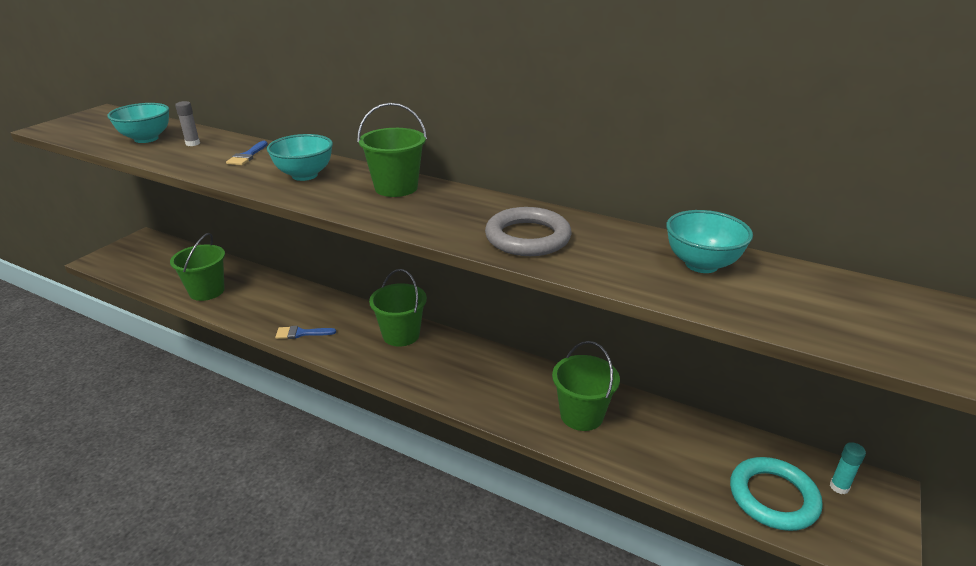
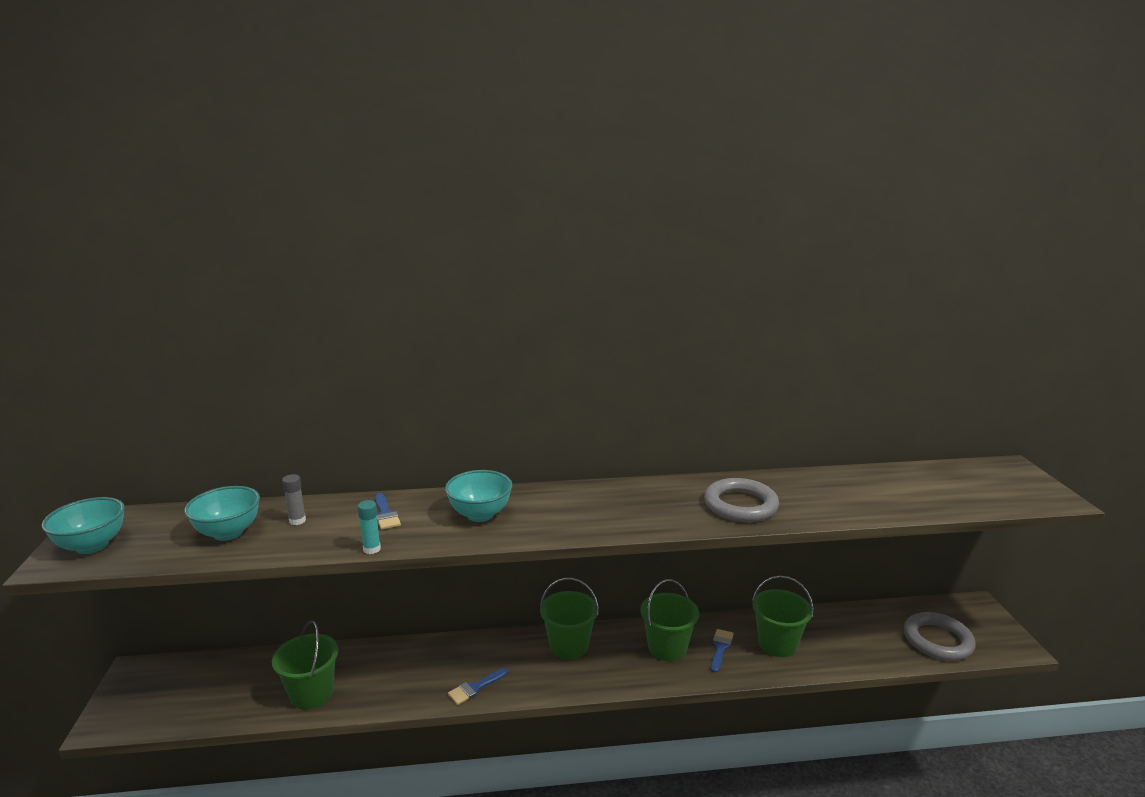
camera: 35 degrees left, 10 degrees down
(396, 187) = (579, 499): green bucket -> green bucket (667, 648)
(522, 393) = (720, 648): none -> blue brush
(701, 264) = (863, 485): turquoise bowl -> turquoise bowl (92, 546)
(773, 497) = (938, 640): turquoise ring -> grey ring
(839, 487) = (958, 615): turquoise glue stick -> turquoise glue stick (372, 549)

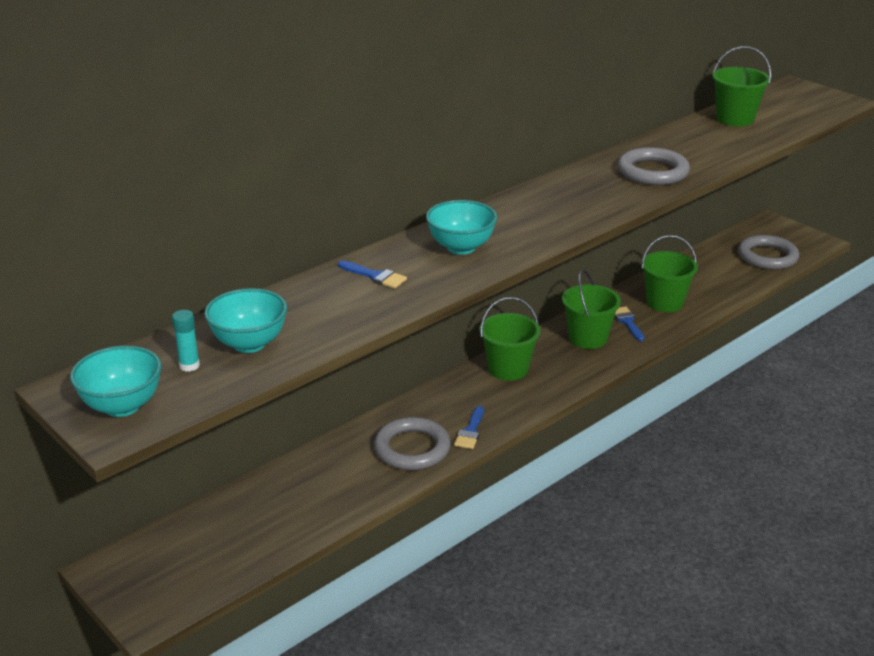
camera: 35 degrees left, 10 degrees up
(297, 521) = (299, 310): grey glue stick -> none
(311, 694) = (328, 500): green bucket -> green bucket (735, 119)
(372, 549) = (414, 305): turquoise glue stick -> turquoise glue stick (189, 366)
(417, 680) = (412, 448): none -> grey ring

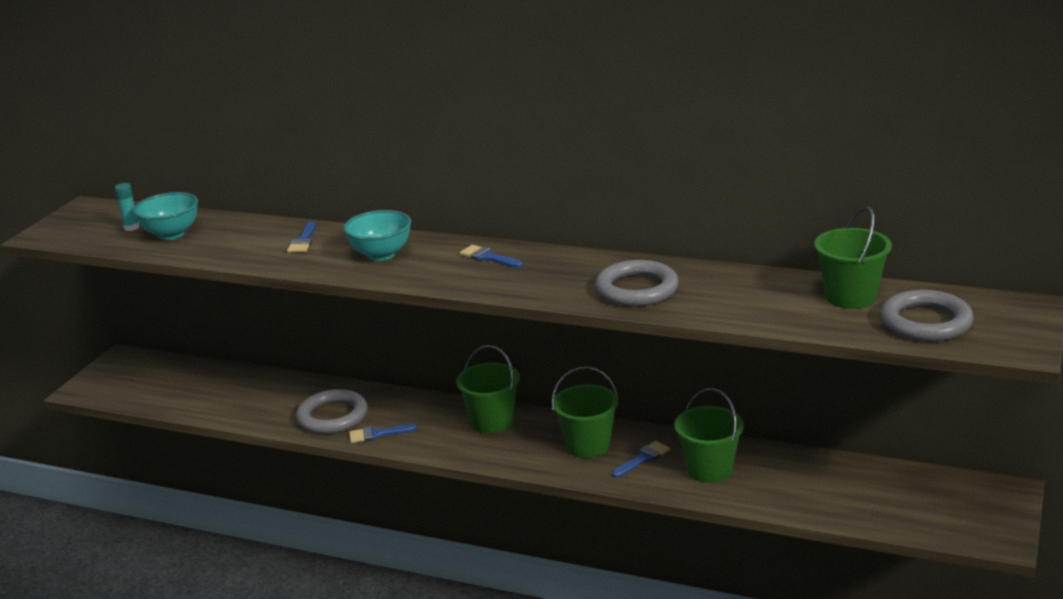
camera: 65 degrees right, 5 degrees down
(122, 406) = (72, 227): turquoise bowl -> none
(526, 207) = (488, 257): none -> blue brush
(767, 257) = (905, 510): grey ring -> grey ring (926, 322)

